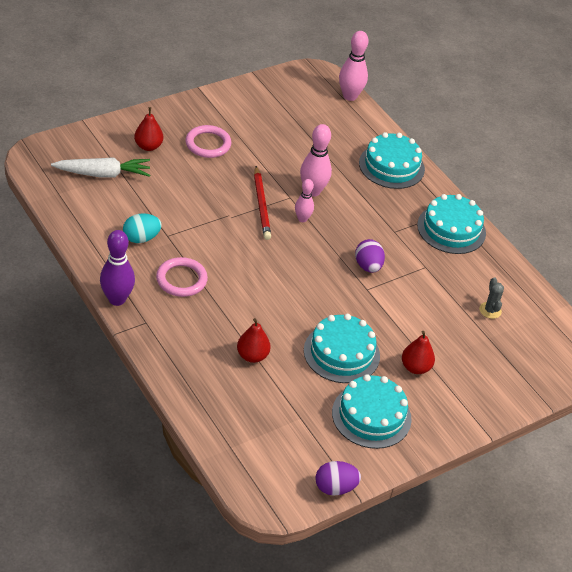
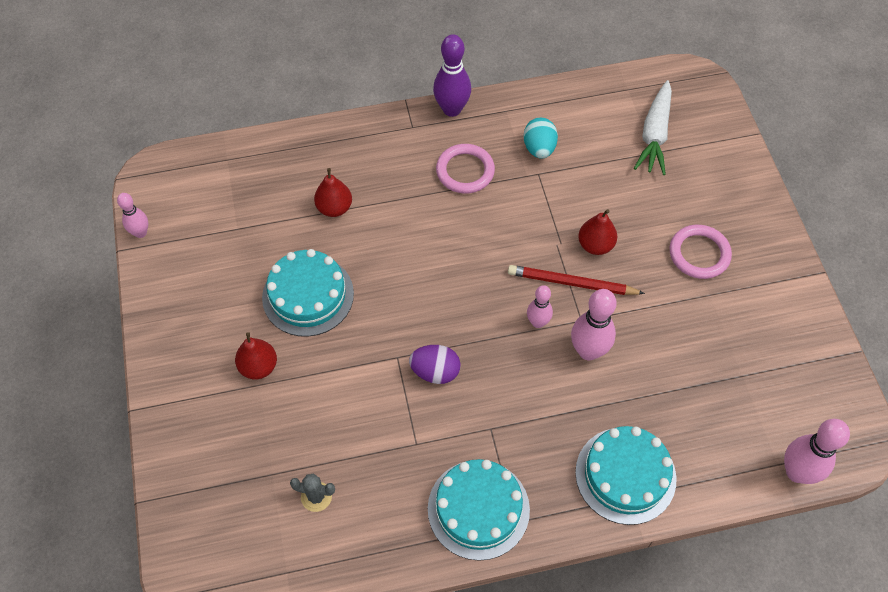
camera: 115 degrees right, 15 degrees up
(148, 146) = (701, 189): red pear -> red pear (595, 245)
(335, 488) = (140, 233): purple egg -> pink bowling pin
(371, 416) = (211, 296): turquoise cake -> none

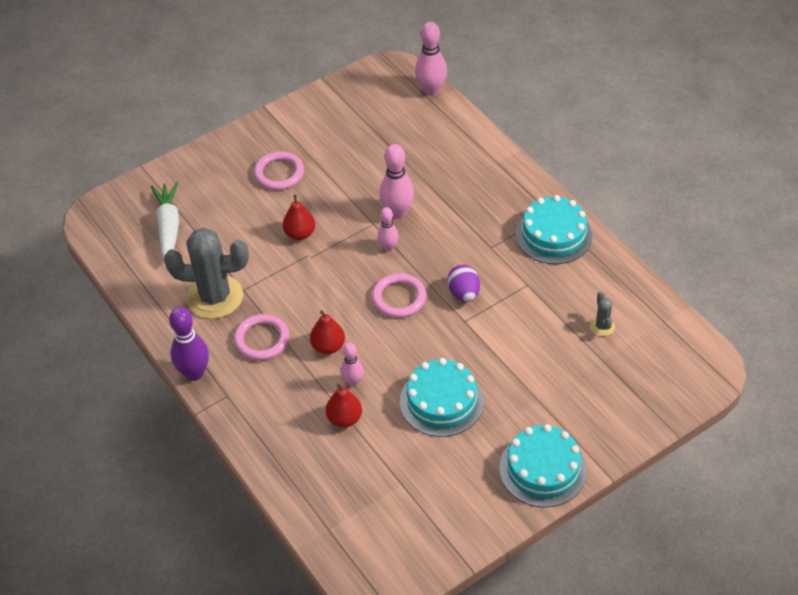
camera: 110 degrees left, 10 degrees down
(140, 233) = (444, 560): pink bowling pin -> pink bowling pin (353, 382)
(259, 367) = (523, 407): red pear -> red pear (328, 346)
(460, 306) = (399, 298): none -> pink ring
(539, 148) = (215, 297): turquoise egg -> grey cactus
(572, 283) = (342, 238): red pencil -> none
(625, 475) = (483, 168): turquoise cake -> turquoise cake (543, 469)
(654, 135) = (168, 227): white carrot -> white carrot turned 90 degrees counterclockwise

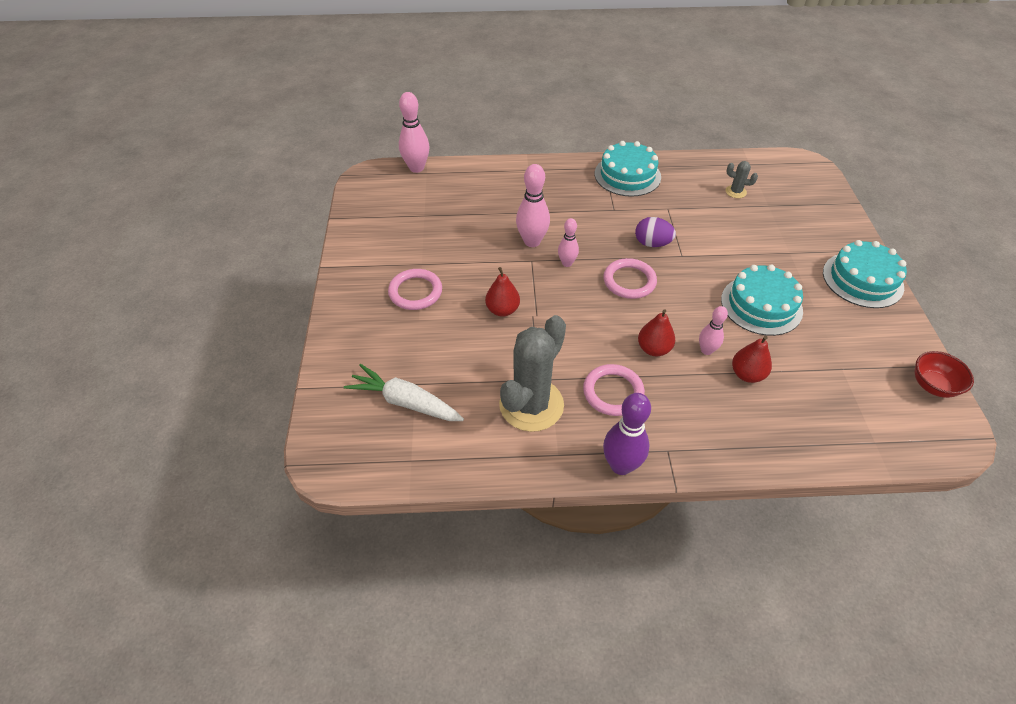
camera: 60 degrees left, 0 degrees up
(429, 557) = (932, 386): none -> red bowl

